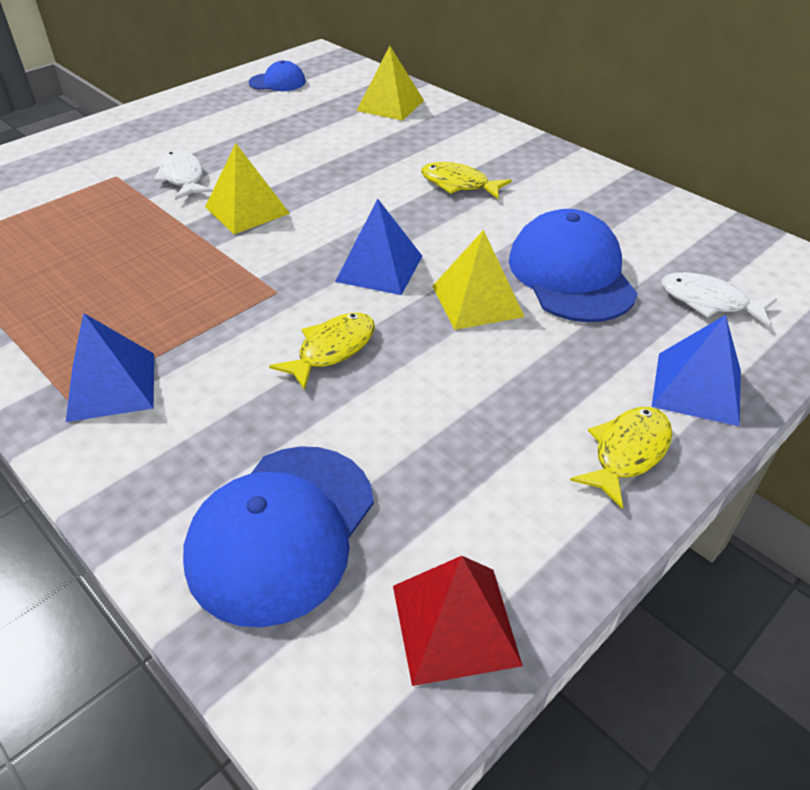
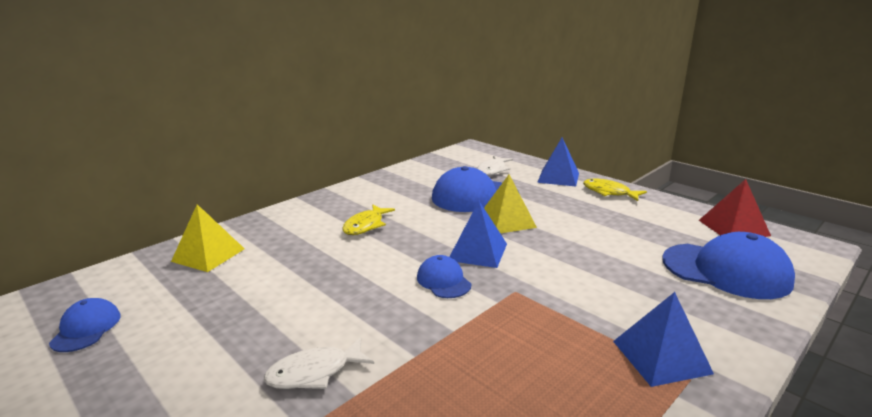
camera: 90 degrees left, 20 degrees down
(247, 210) = (392, 318): yellow pyramid -> none
(311, 241) = (443, 281): none -> blue cap
(332, 350) = (572, 264): yellow fish -> none

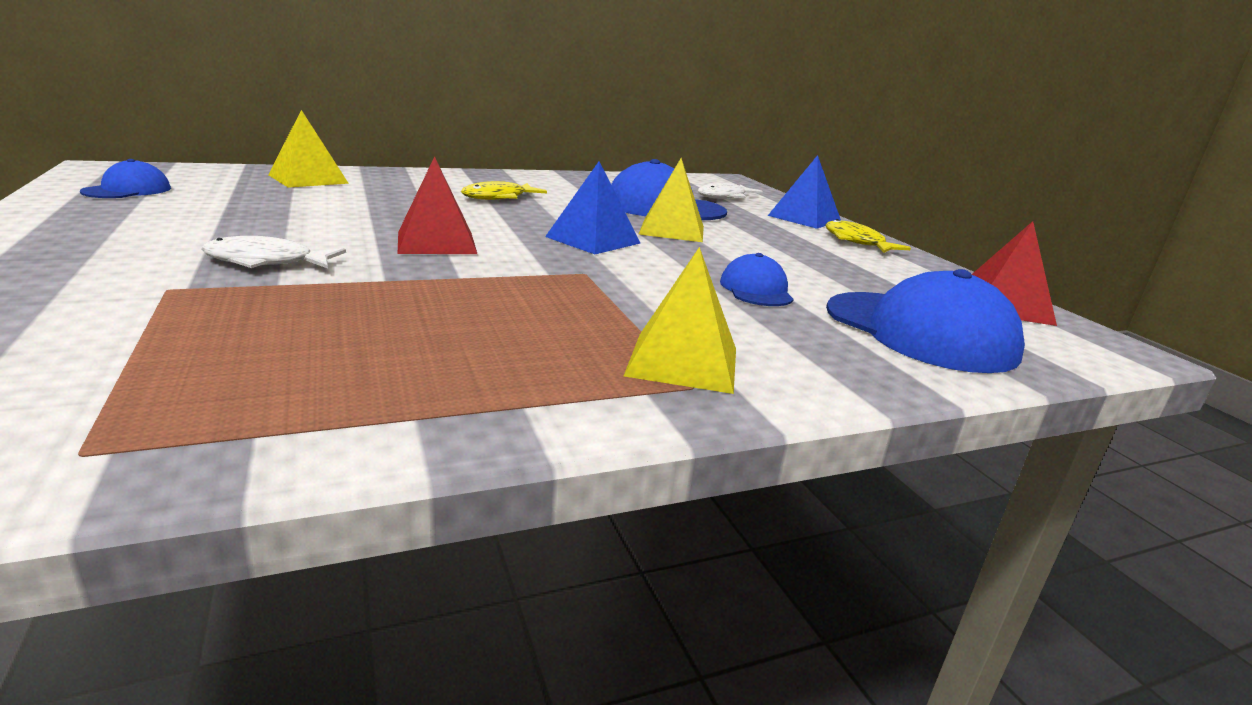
camera: 20 degrees right, 0 degrees up
(393, 297) = (436, 242): none -> red pyramid
(443, 281) = (513, 247): blue cap -> blue cap (756, 289)
(661, 357) = (683, 361): blue pyramid -> yellow pyramid

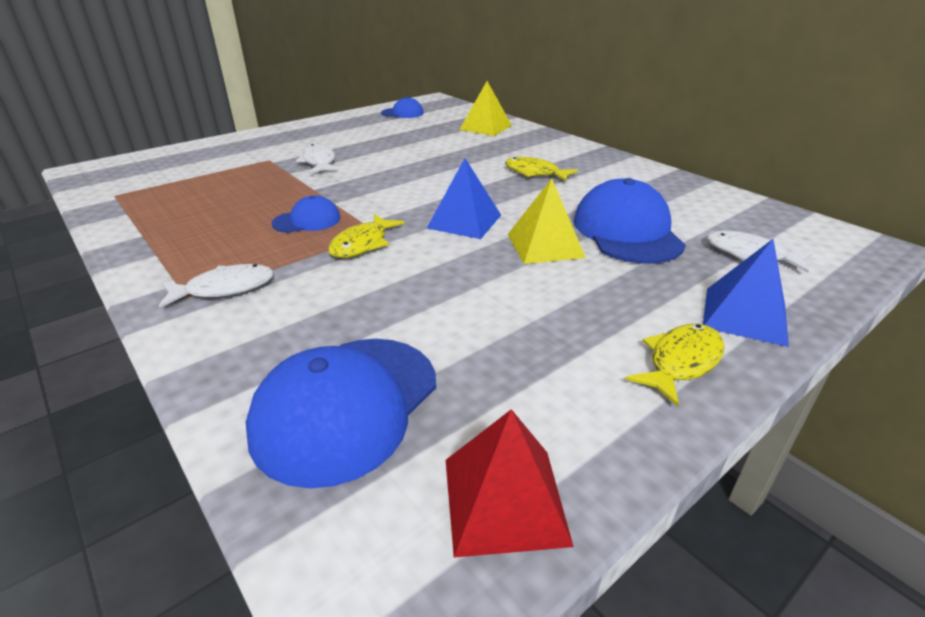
camera: 75 degrees right, 10 degrees up
(436, 242) = (394, 183): red pyramid -> none
(611, 283) = (362, 244): none -> yellow fish
(683, 361) = (225, 288): yellow pyramid -> white fish
(756, 289) = (400, 303): blue cap -> blue cap (307, 220)

